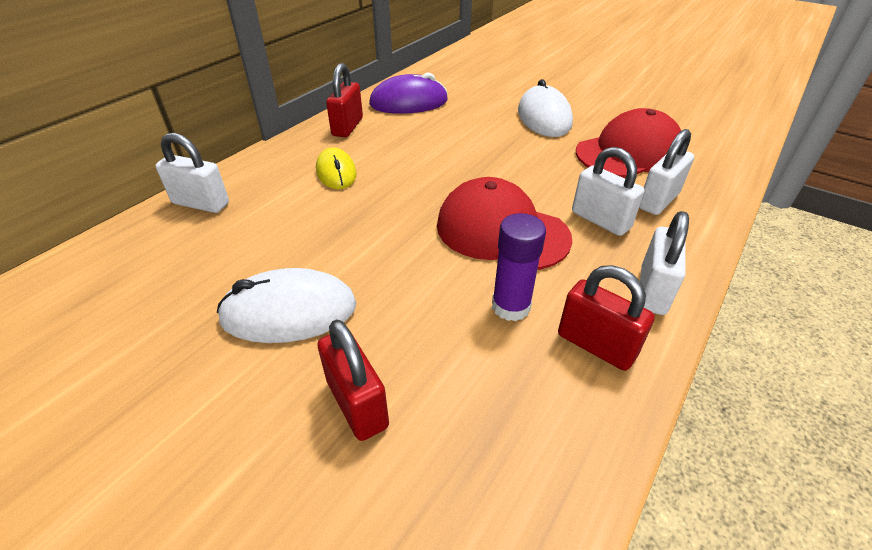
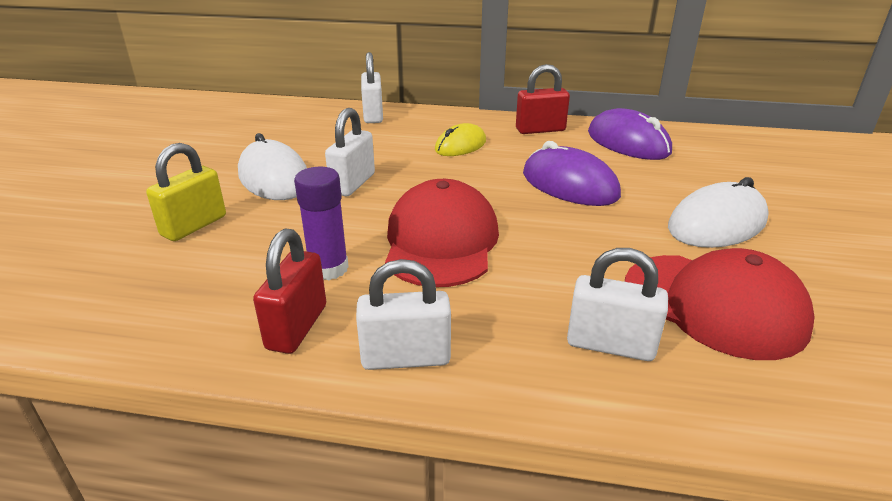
camera: 65 degrees right, 10 degrees down
(357, 404) = (194, 226): red padlock -> yellow padlock
(454, 147) = (569, 185): none -> purple mouse
(600, 220) = (517, 301): white padlock -> white padlock (353, 184)

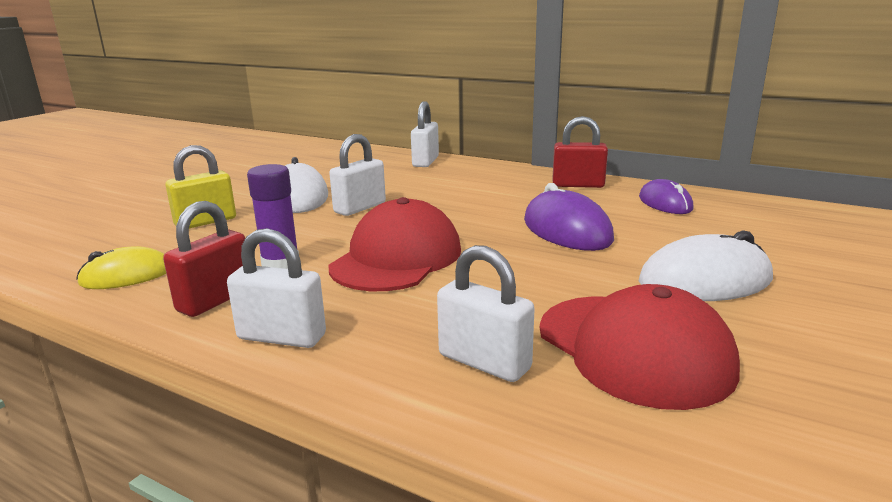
camera: 20 degrees right, 10 degrees down
(460, 145) = (485, 190): yellow mouse -> yellow mouse (126, 276)
(628, 143) = (665, 203): purple mouse -> purple mouse, size x0.66

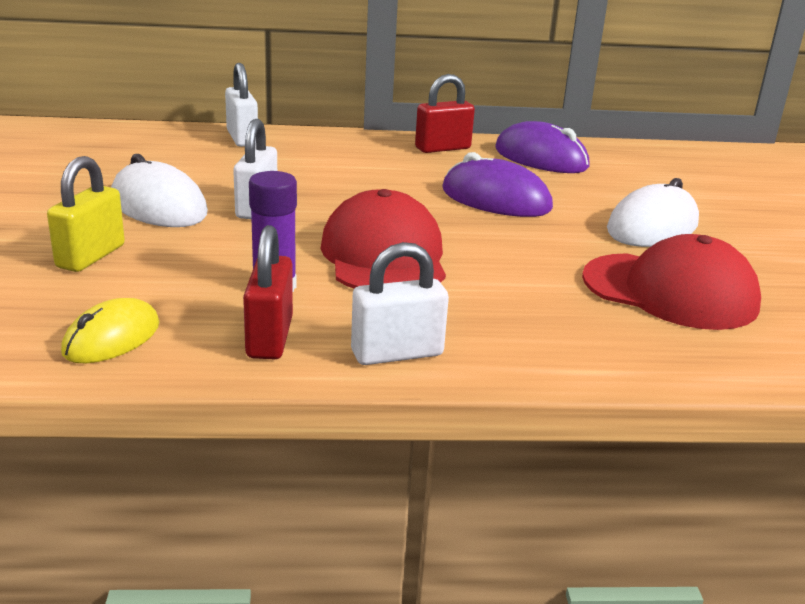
camera: 35 degrees left, 5 degrees up
(484, 362) = (587, 328): white padlock -> none
(665, 203) = (541, 158): purple mouse -> purple mouse, size x1.52

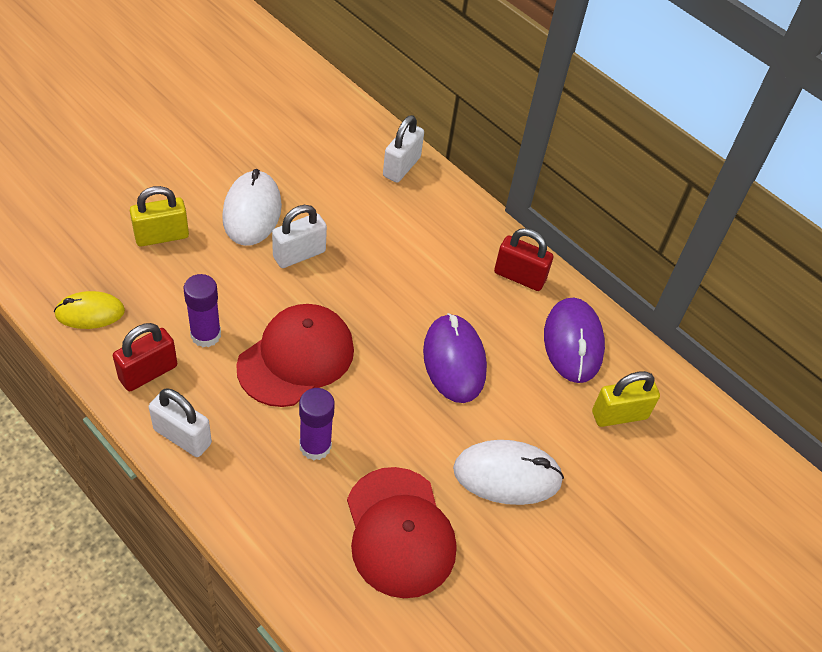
camera: 45 degrees right, 25 degrees up
(512, 289) = (315, 446): none -> purple glue stick
(636, 171) = (619, 415): none -> yellow padlock

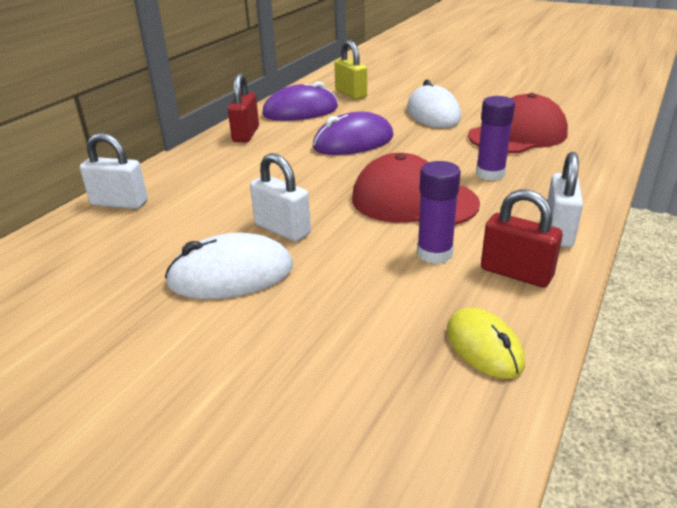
camera: 100 degrees left, 20 degrees down
(162, 236) = (313, 332): yellow padlock -> none

